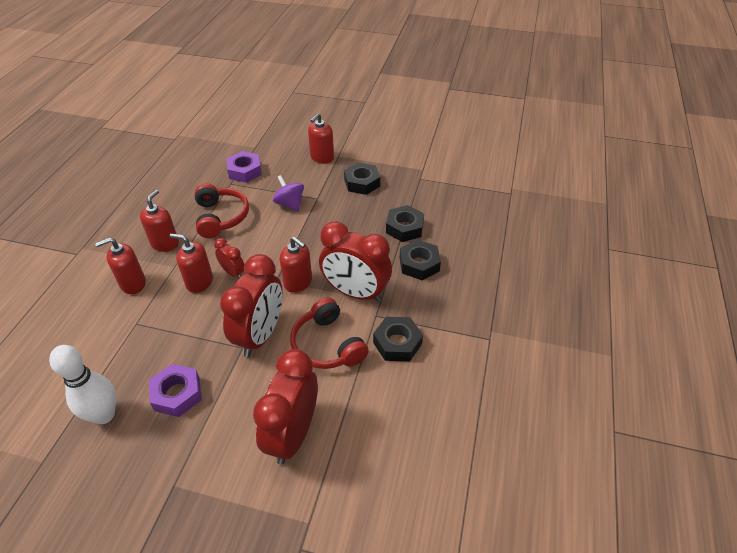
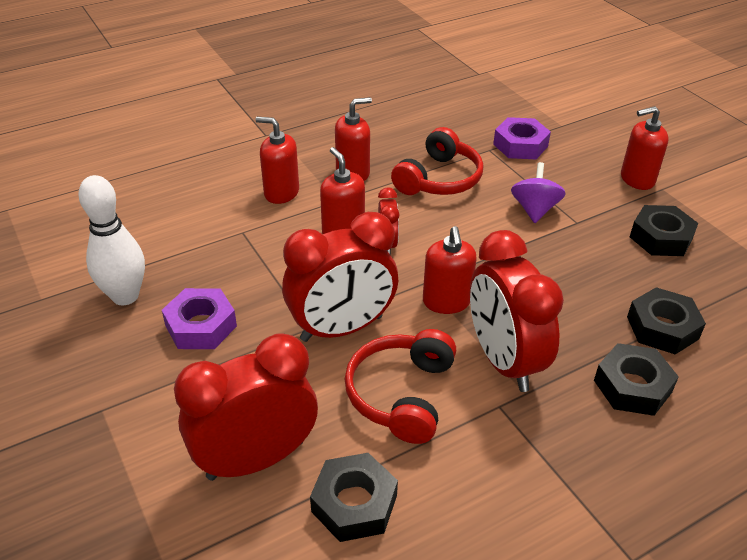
camera: 45 degrees right, 5 degrees down
(397, 343) = (490, 459): black nut -> black nut (354, 503)

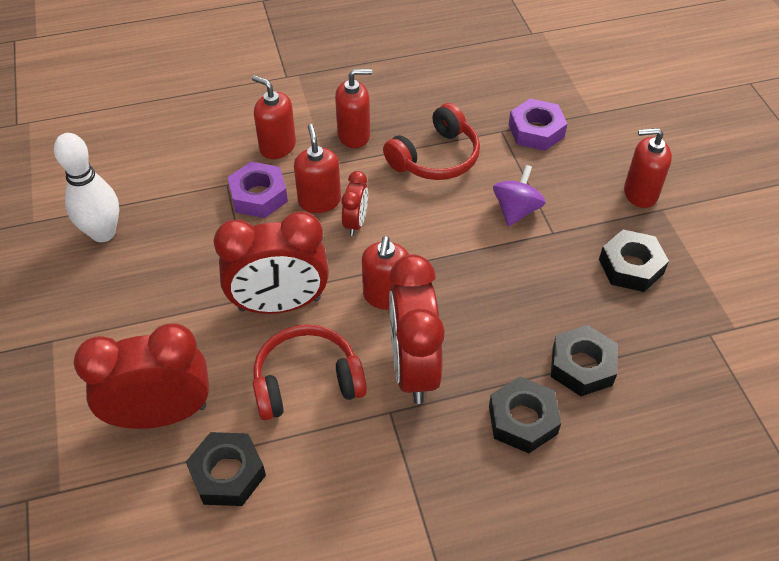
camera: 15 degrees right, 10 degrees up
(201, 326) = (158, 276): purple nut -> purple nut (258, 196)
(401, 394) = (307, 381): red headphones -> red headphones turned 45 degrees clockwise

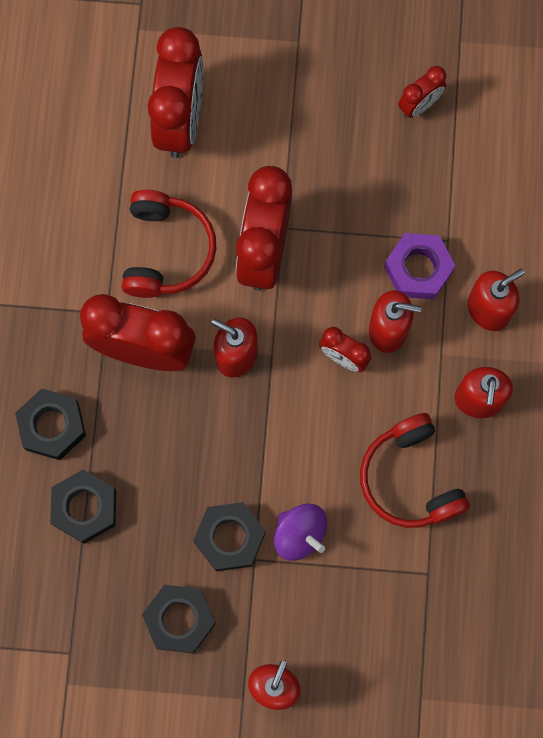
camera: 110 degrees right, 25 degrees up
(103, 233) = (419, 105): white bowling pin -> red clock
(228, 474) = (101, 161): black nut -> black nut (229, 538)
(536, 131) = (413, 615): purple nut -> none

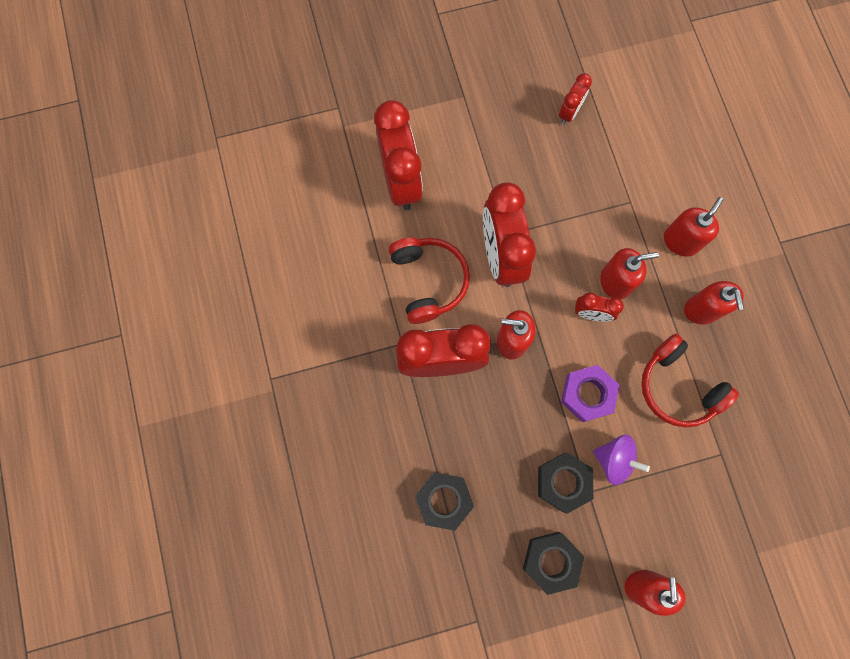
camera: 20 degrees left, 0 degrees up
(52, 426) = (394, 445): black nut -> none
(418, 269) = (618, 230): purple nut -> purple nut (587, 394)

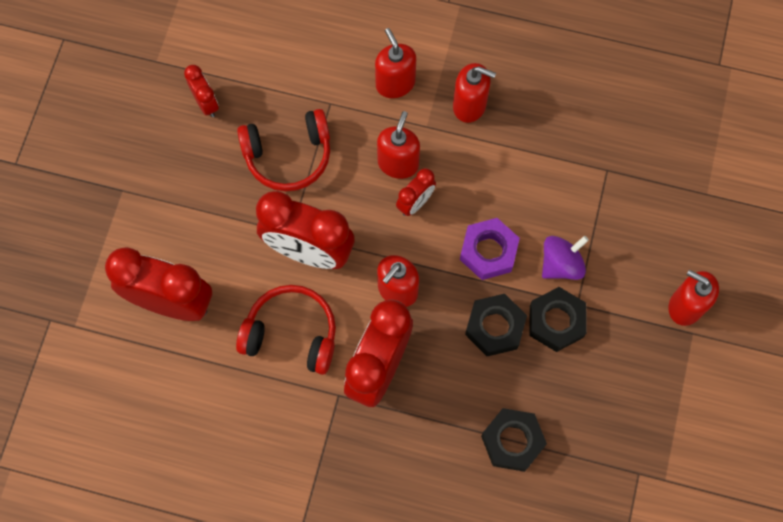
camera: 60 degrees left, 5 degrees down
(551, 561) = (620, 374): black nut -> black nut (494, 327)
(678, 387) = (527, 169): red headphones -> red headphones (288, 156)

